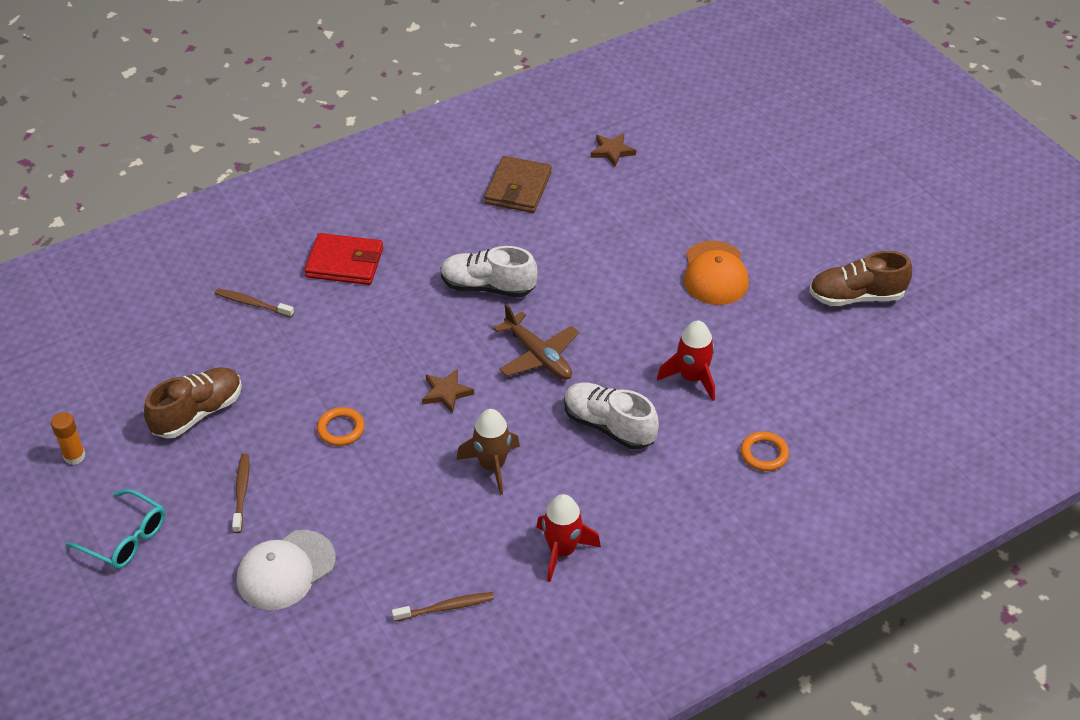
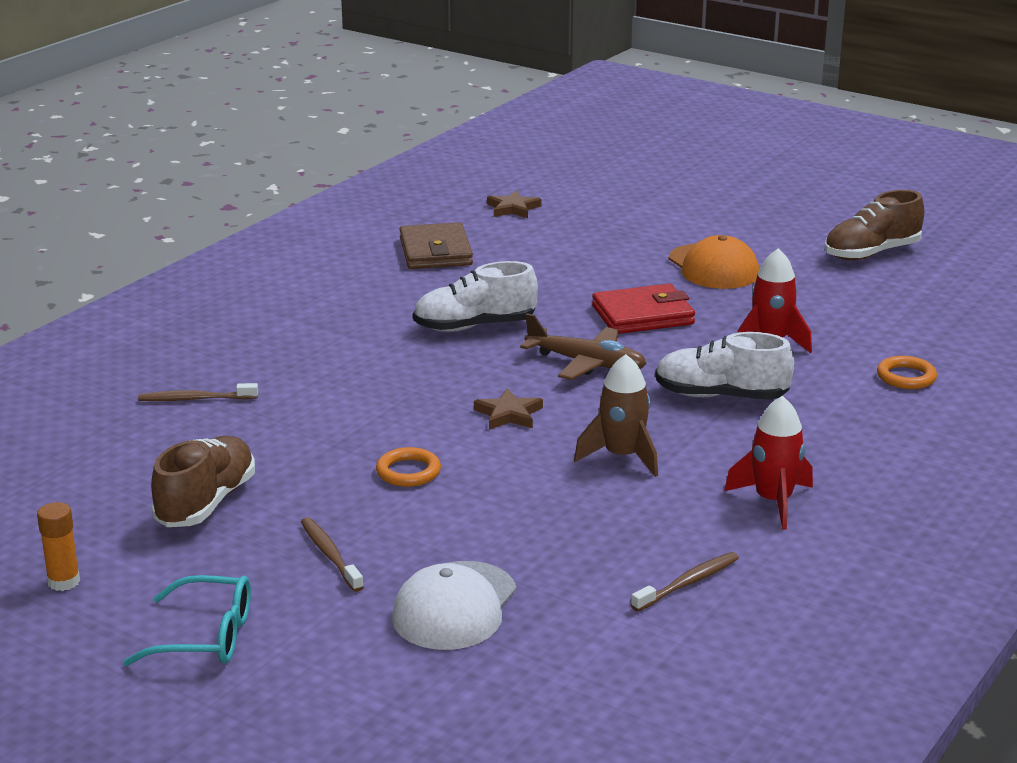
camera: 25 degrees left, 20 degrees down
(345, 263) = (284, 344): red wallet -> red wallet (643, 315)

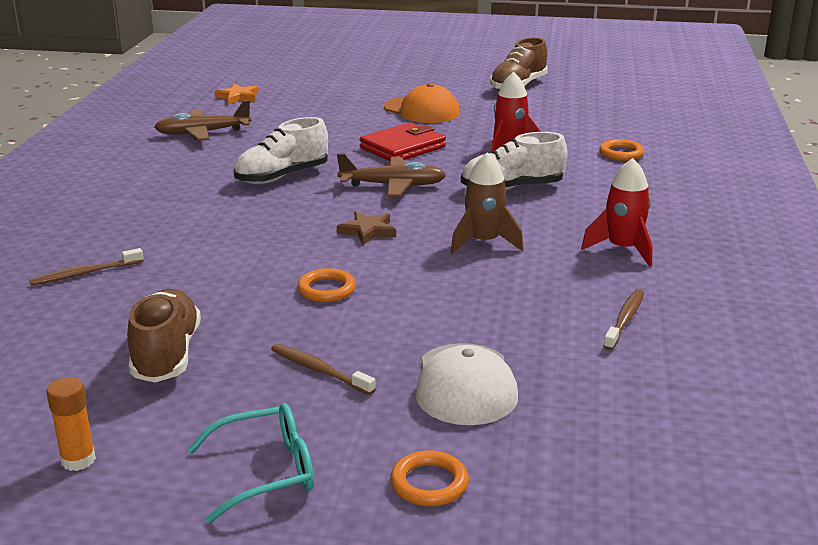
camera: 25 degrees left, 0 degrees up
(335, 688) = (429, 483): none -> orange ring
(435, 252) = (203, 133): brown wallet -> brown plane
(513, 208) = (238, 97): brown star -> orange star

